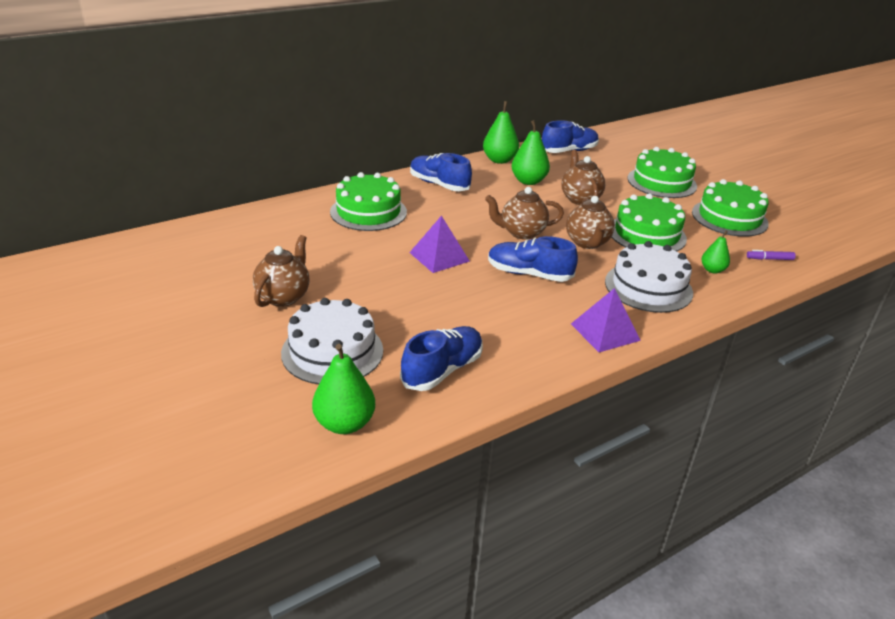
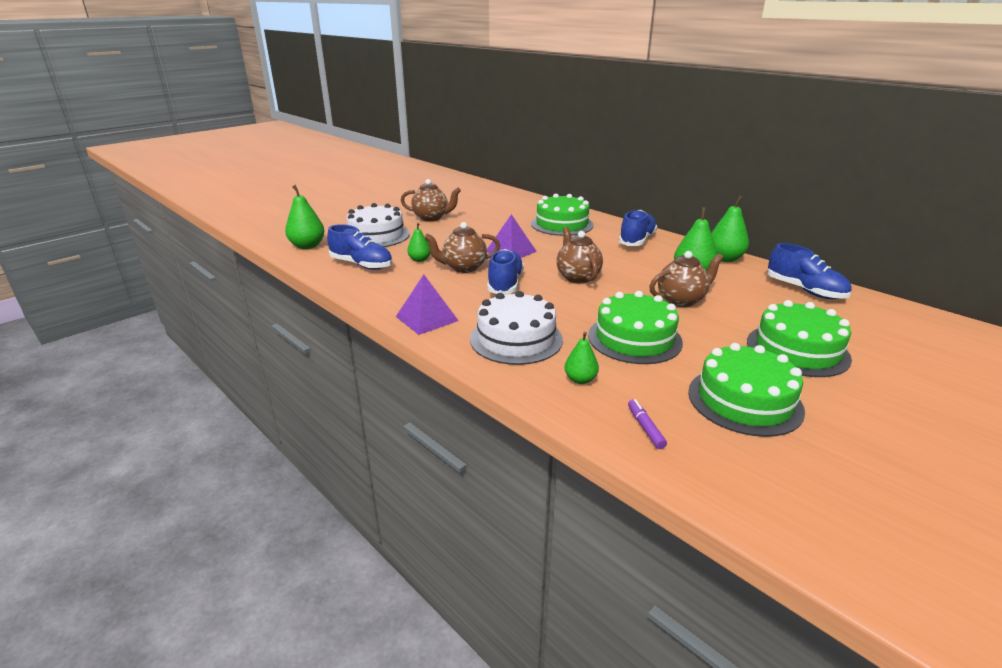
camera: 80 degrees right, 5 degrees down
(441, 322) = (419, 260): none -> green pear
(587, 243) = (584, 307): brown teapot -> brown teapot (463, 268)

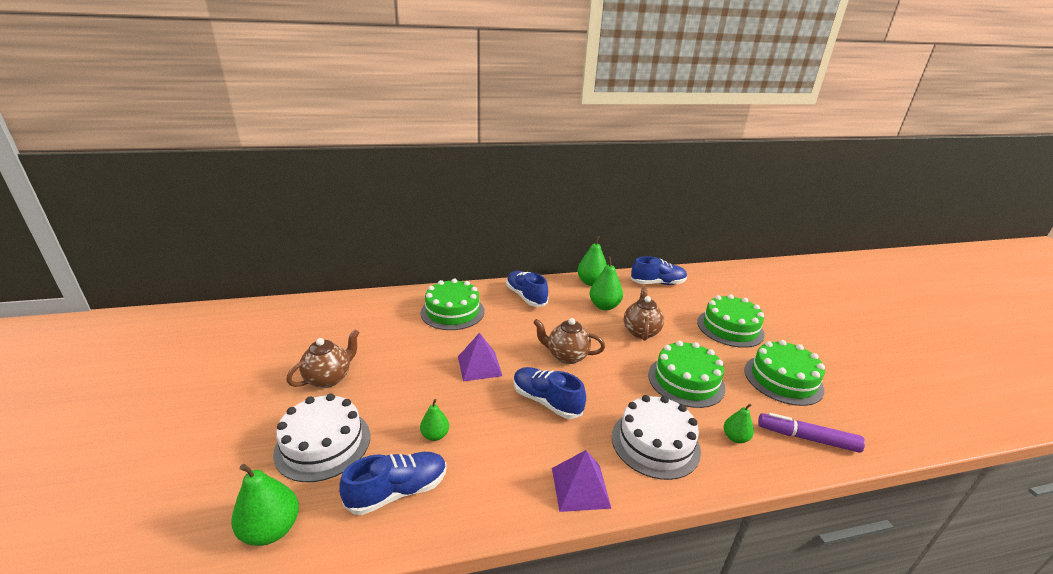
camera: 60 degrees left, 0 degrees up
(463, 268) = (487, 412): brown teapot -> none
(645, 428) = (807, 438): purple marker -> purple marker, size x1.88

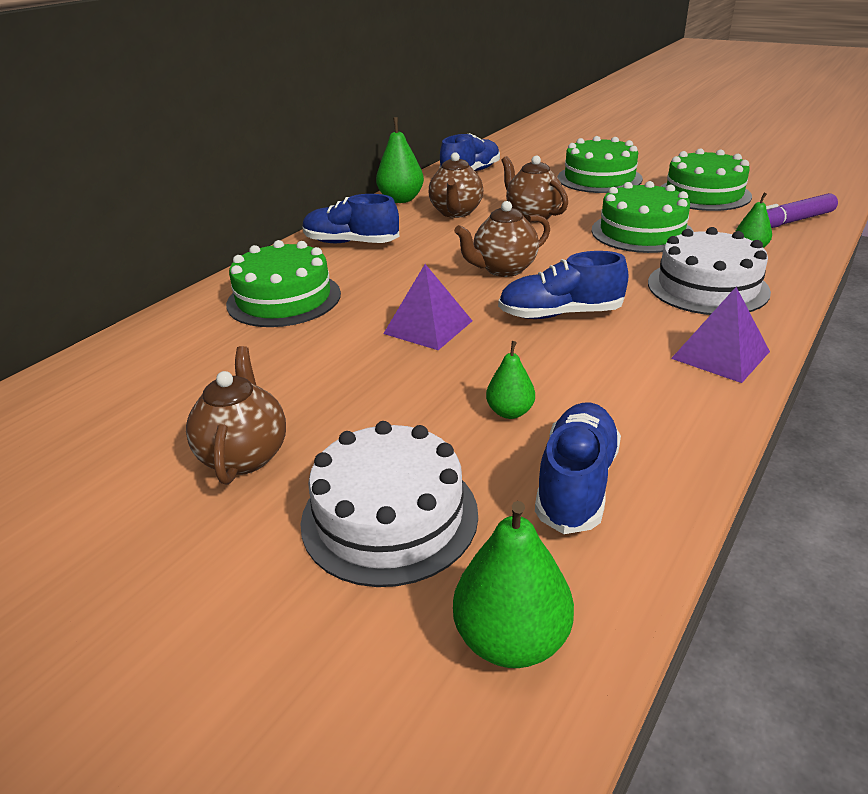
camera: 40 degrees left, 5 degrees up
(604, 306) = (456, 212): green pear -> brown teapot

